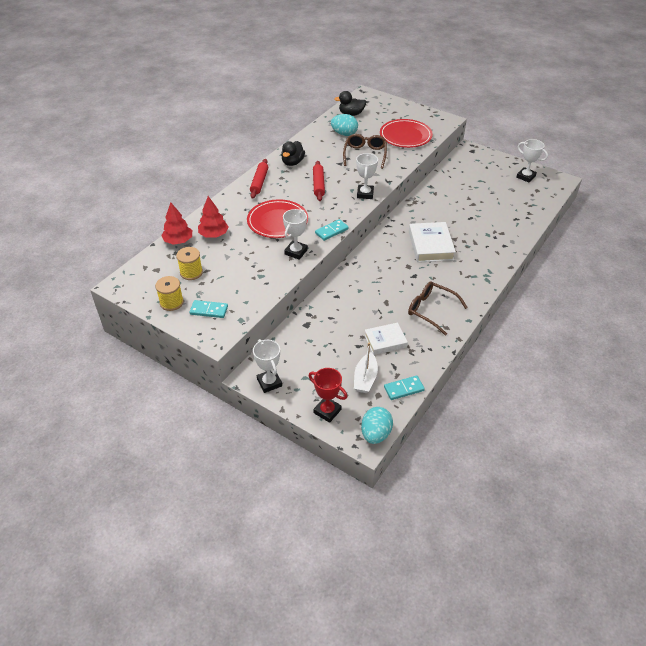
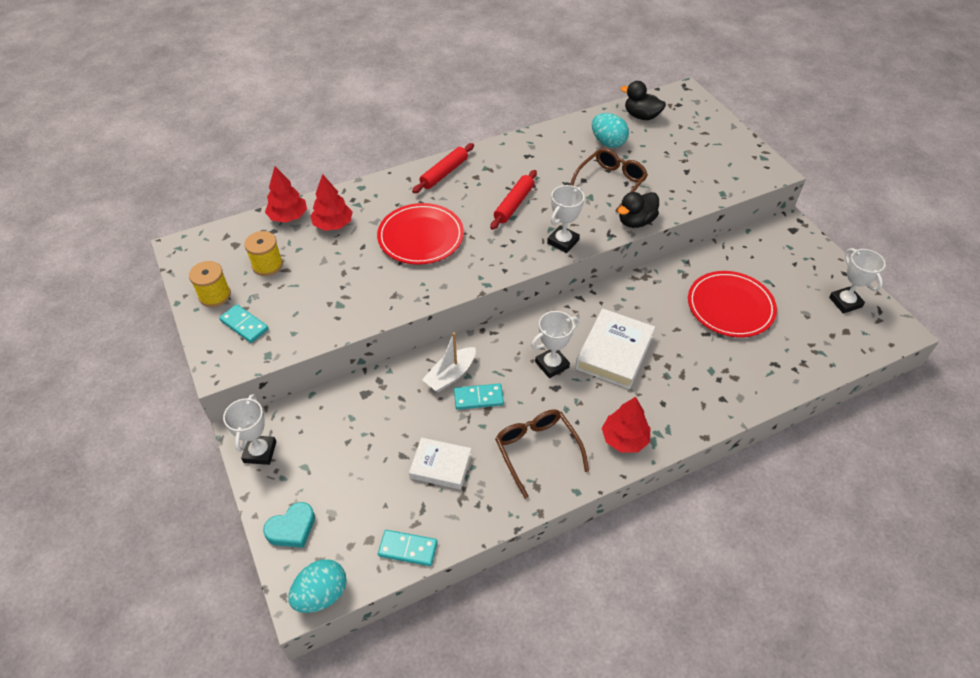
camera: 30 degrees right, 5 degrees up
(292, 162) = (507, 160): black duck -> black duck (636, 221)
(296, 252) = (407, 290): white trophy -> white trophy (552, 365)
(327, 411) = (292, 528): red trophy -> turquoise heart
(331, 231) = (475, 279): turquoise domino -> turquoise domino (478, 398)
(365, 378) = (373, 507): white boat -> white boat (450, 375)
(405, 136) = (691, 175): red plate -> red plate (730, 307)
(471, 285) = (624, 439): none -> red tree

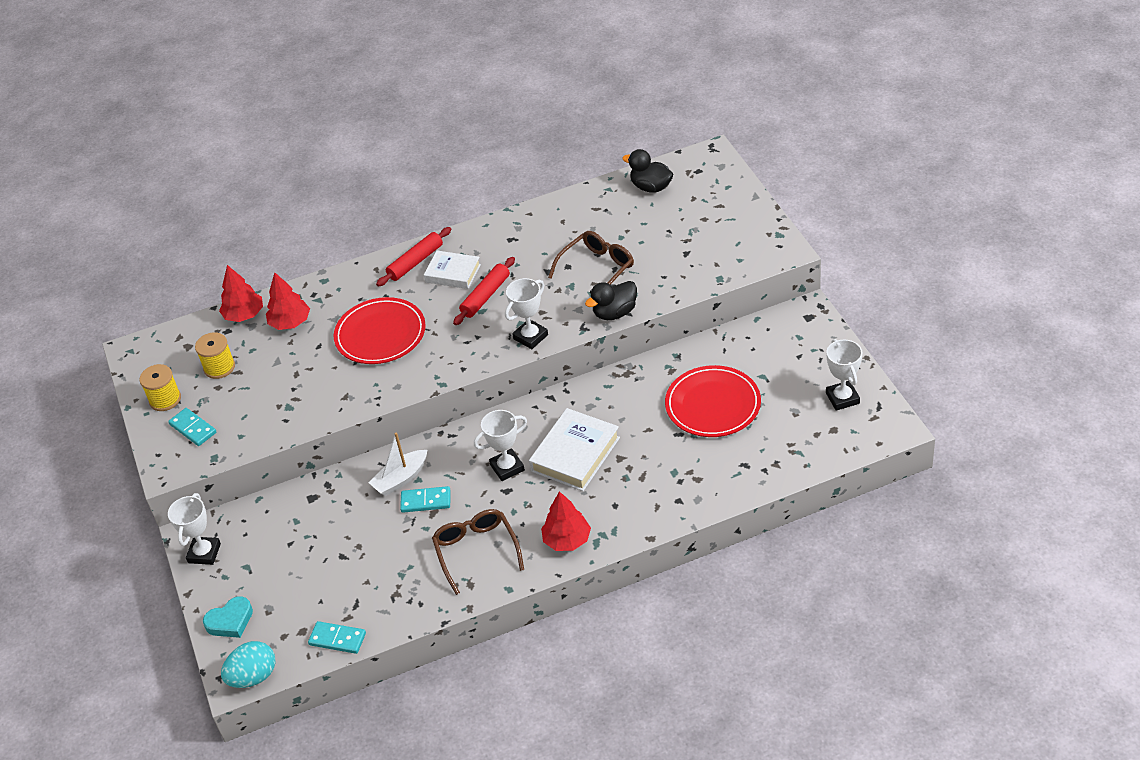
camera: 10 degrees right, 5 degrees down
(441, 466) = (378, 566): white book -> white book (453, 273)
(608, 142) = (605, 221): turquoise egg -> none

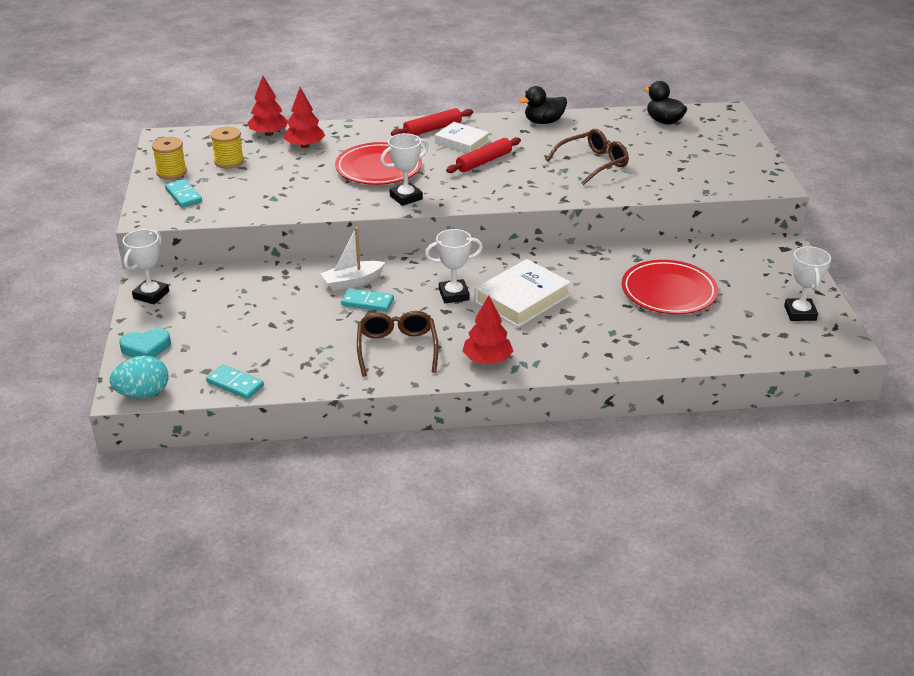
camera: 10 degrees right, 10 degrees down
(530, 337) = (512, 195): white trophy -> white trophy (406, 197)
(614, 313) = (597, 195): black duck -> black duck (543, 122)

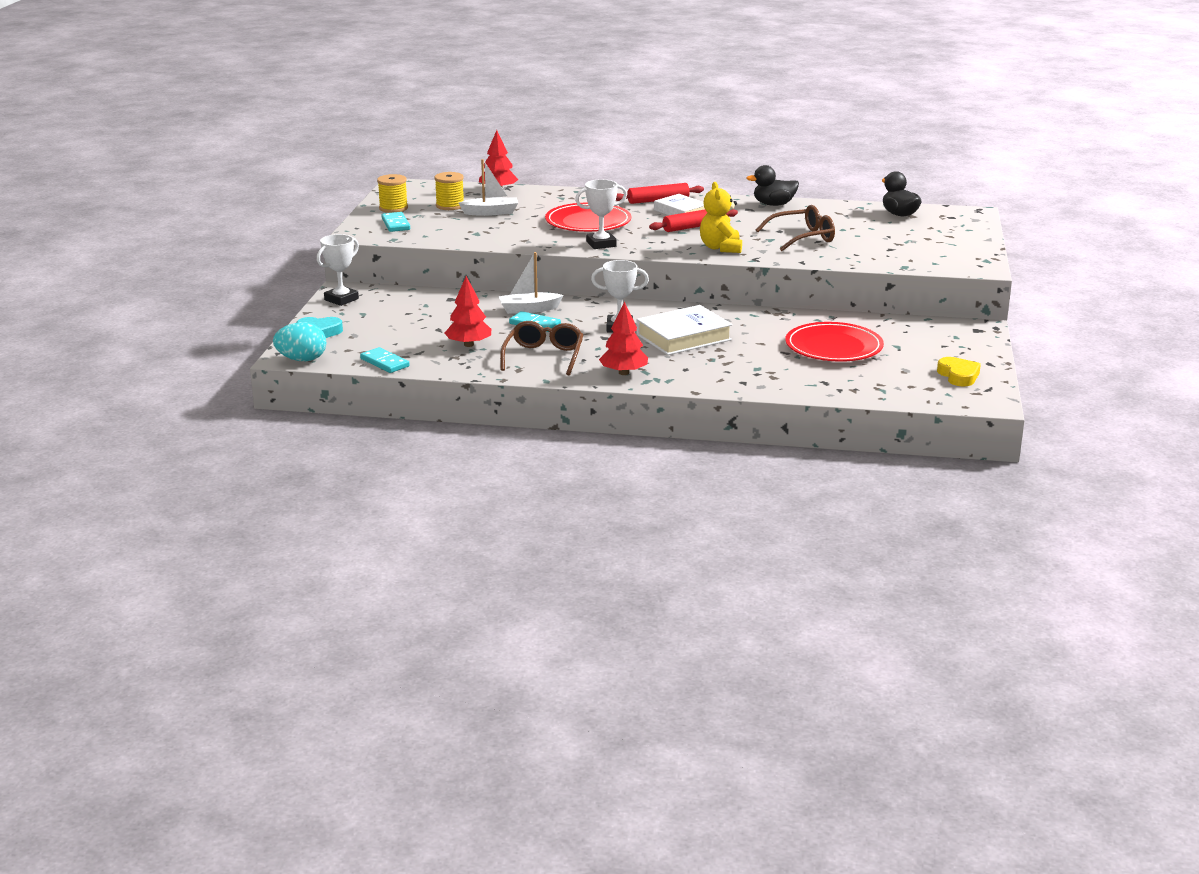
camera: 15 degrees right, 10 degrees down
(275, 166) = (491, 212): none -> white boat
(305, 146) = (527, 201): red tree -> red tree (469, 345)
(524, 188) = (720, 248): none -> yellow teddy bear
(800, 313) = (958, 376): white trophy -> yellow heart

